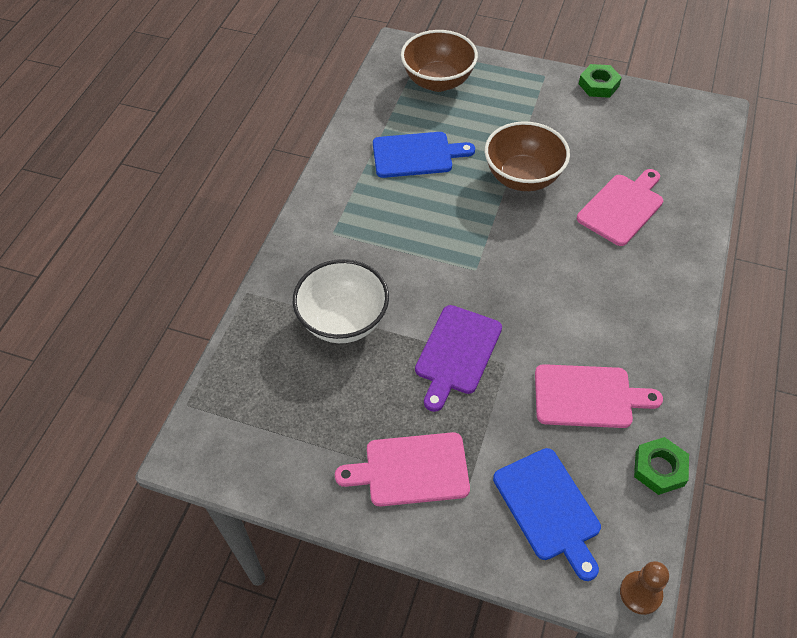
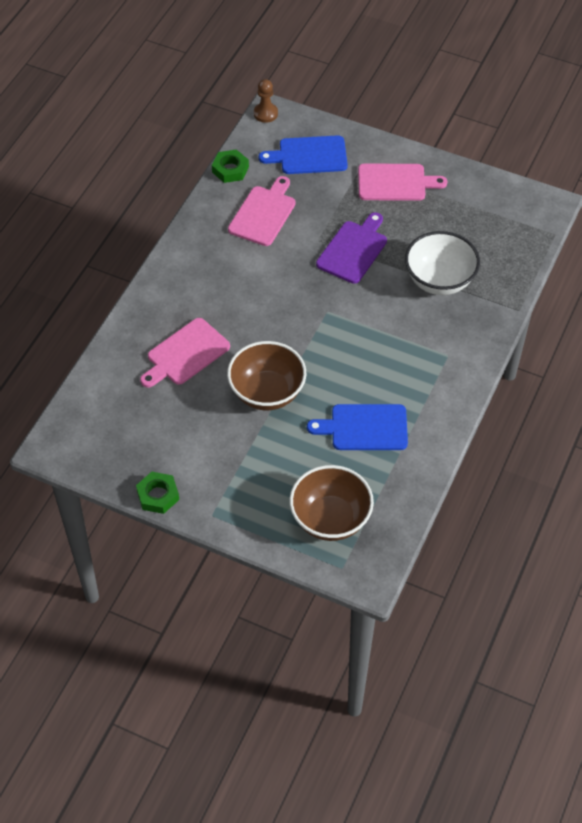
camera: 175 degrees left, 0 degrees up
(549, 508) = (309, 155): blue cutting board -> blue cutting board turned 75 degrees counterclockwise
(588, 396) = (263, 213): pink cutting board -> pink cutting board turned 105 degrees clockwise

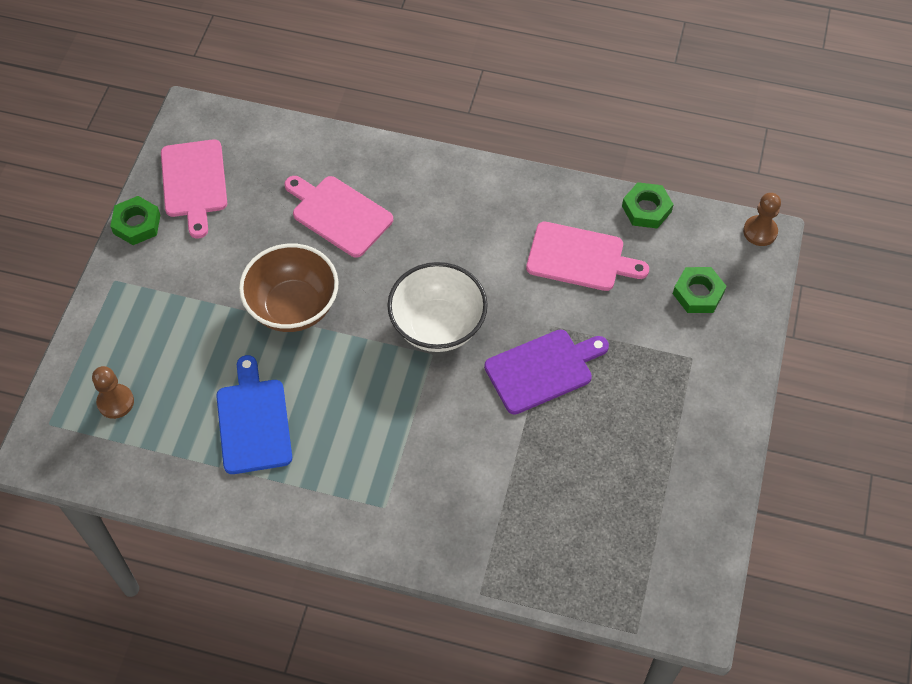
camera: 80 degrees right, 5 degrees up
(309, 155) = (698, 293): blue cutting board -> green nut
(330, 519) = (115, 402): brown bowl -> brown pawn
(353, 250) = (543, 370): purple cutting board -> purple cutting board turned 45 degrees counterclockwise
(395, 183) = (678, 405): pink cutting board -> pink cutting board (194, 183)
(439, 280) = (512, 482): white bowl -> white bowl (437, 326)

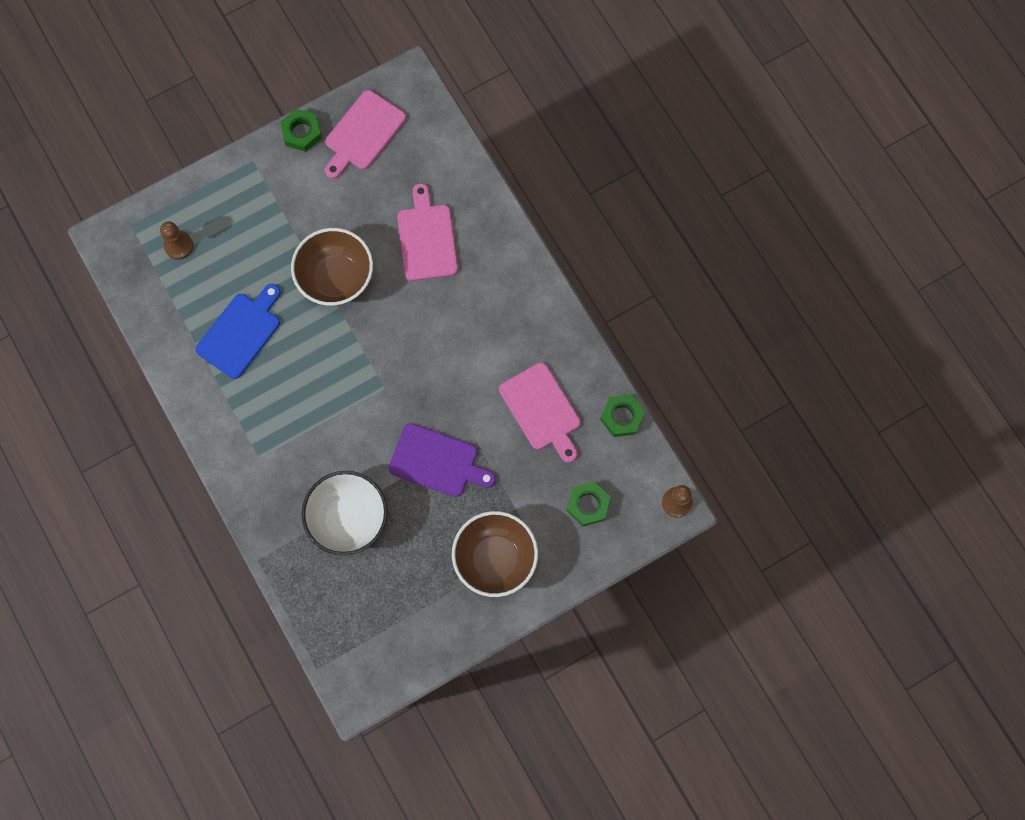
camera: 45 degrees right, 15 degrees up
(437, 326) = (406, 373): white bowl -> white bowl (348, 519)
(677, 400) = (495, 559): none -> brown bowl

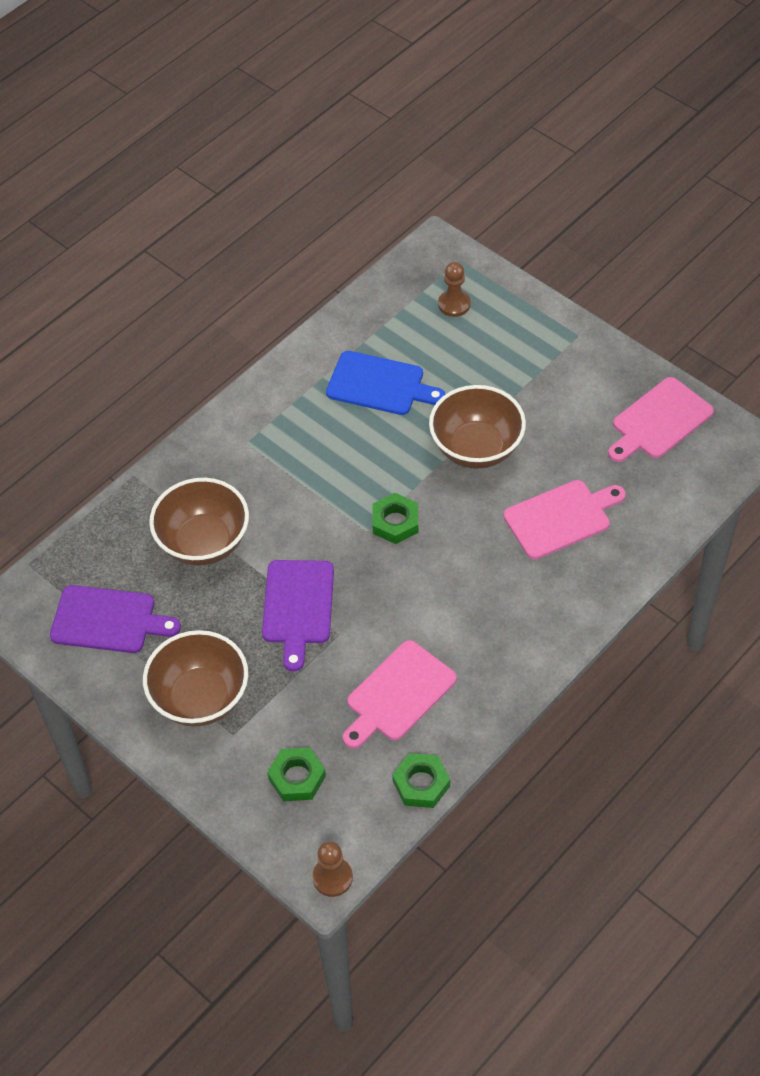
camera: 75 degrees right, 20 degrees down
(301, 132) = (632, 367): green nut -> green nut (395, 522)
(348, 519) = (204, 542): white bowl -> brown bowl
(363, 133) = (659, 421): pink cutting board -> pink cutting board turned 60 degrees counterclockwise
(397, 614) = (108, 620): none -> purple cutting board

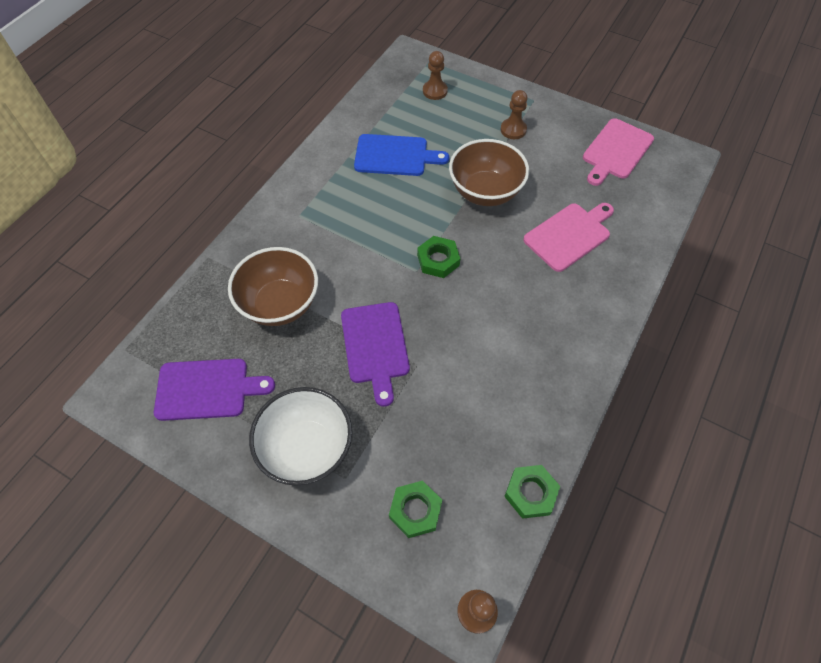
camera: 15 degrees left, 5 degrees up
(200, 698) = (307, 448): brown bowl -> white bowl
(397, 694) = (484, 410): pink cutting board -> none
(537, 372) = (513, 130): none -> brown pawn

